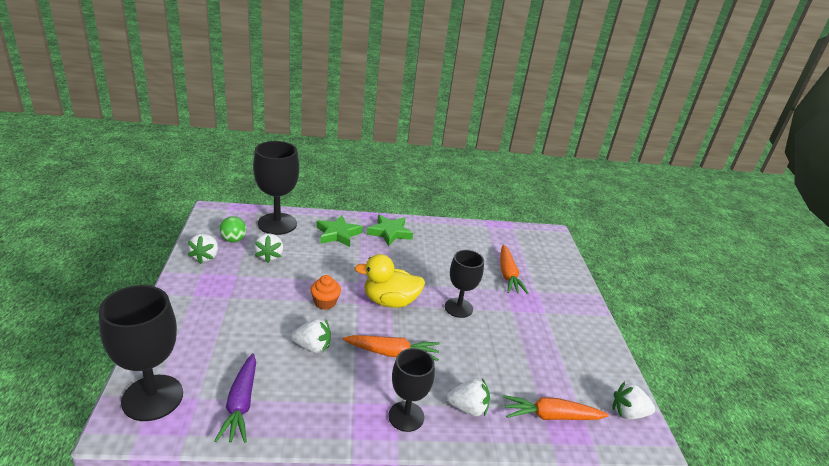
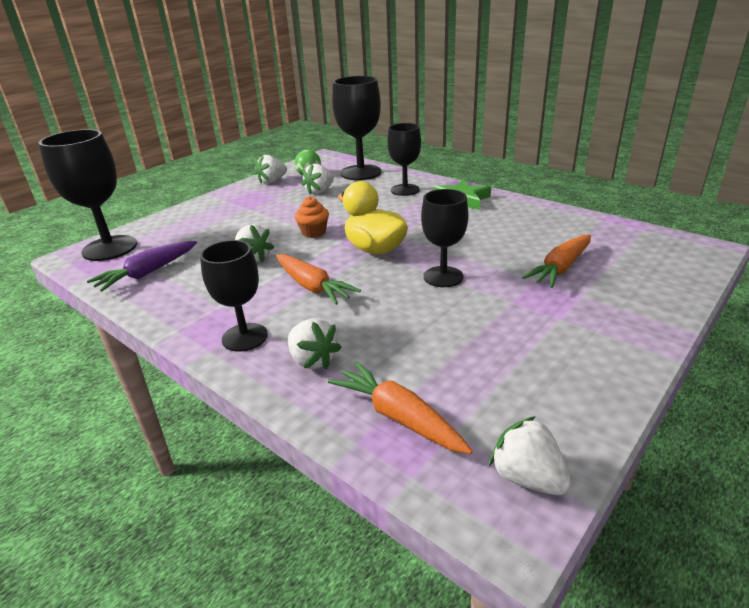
camera: 50 degrees right, 0 degrees up
(338, 234) = (405, 190): green star -> black goblet

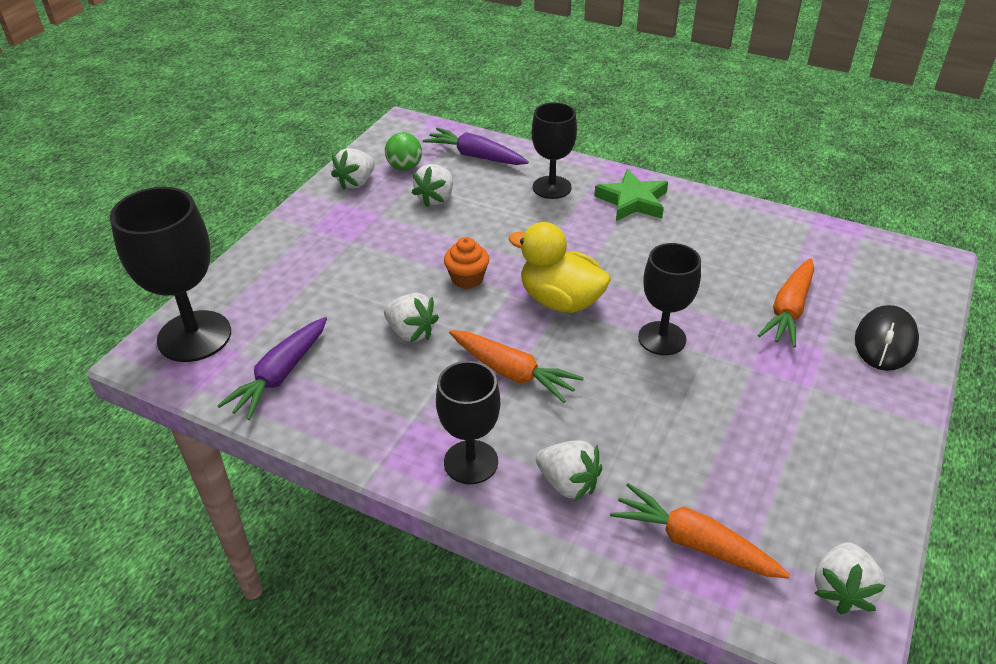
camera: 15 degrees left, 10 degrees up
(361, 173) = (476, 156): black goblet -> purple carrot
(527, 477) = (841, 590): white strawberry -> white strawberry turned 105 degrees counterclockwise
(642, 295) = (885, 342): none -> black mouse

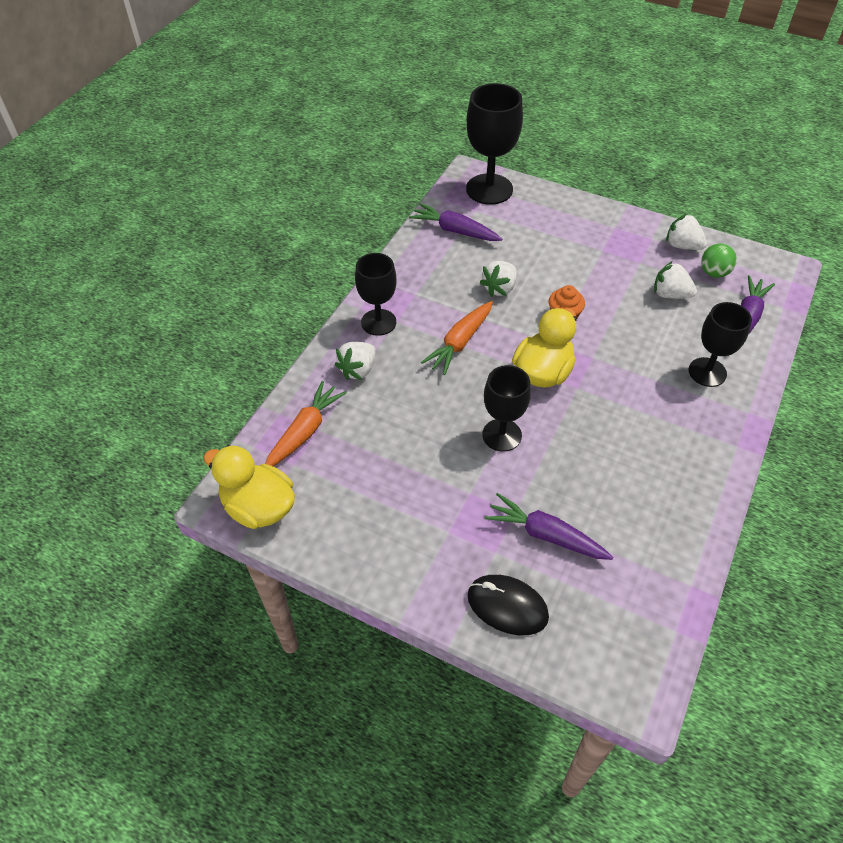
camera: 90 degrees right, 10 degrees up
(632, 201) = (698, 432): green star -> none
(789, 310) = (546, 535): orange carrot -> purple carrot
(841, 590) = (259, 507): white strawberry -> yellow duck

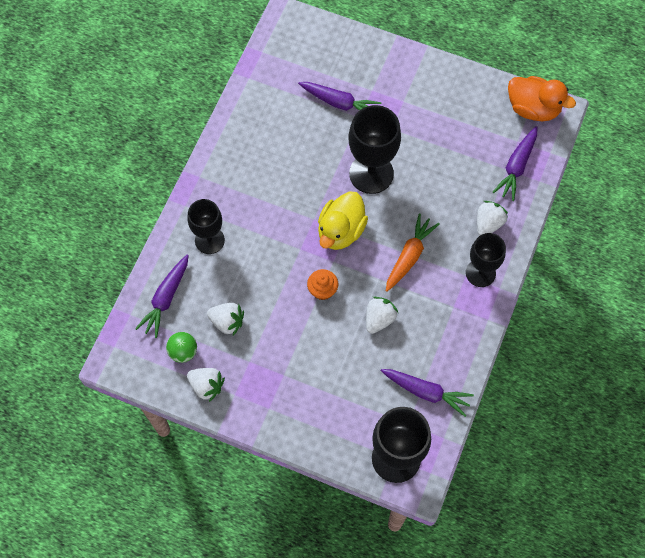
camera: 175 degrees right, 15 degrees up
(259, 507) = (533, 108): yellow duck -> orange duck
(305, 431) = (516, 167): orange carrot -> purple carrot
(502, 435) = (371, 173): black goblet -> black goblet, size x1.53
(507, 606) = (363, 58): black mouse -> none

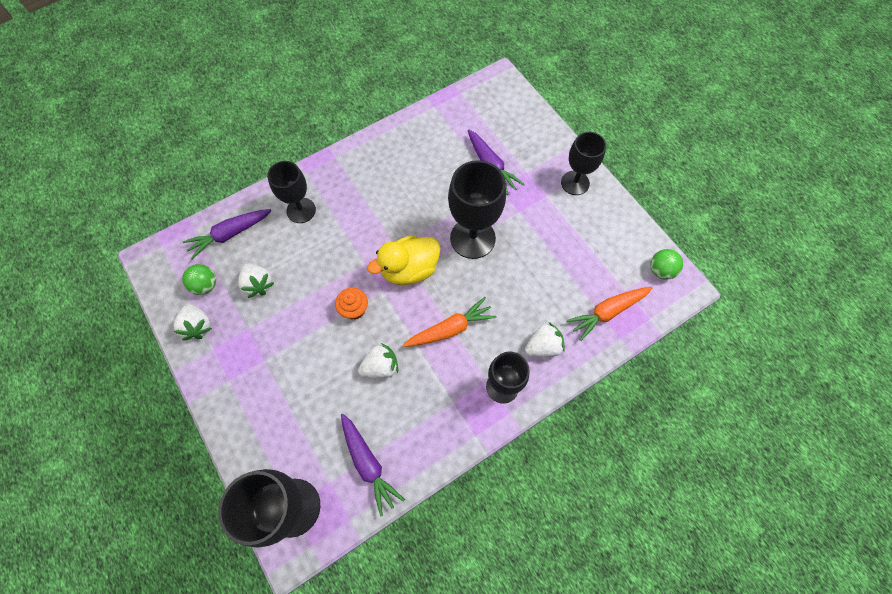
camera: 35 degrees right, 0 degrees up
(418, 76) = (575, 183): none -> black goblet
(516, 167) = (607, 312): purple carrot -> orange carrot
(533, 108) = (661, 270): orange duck -> green ball

